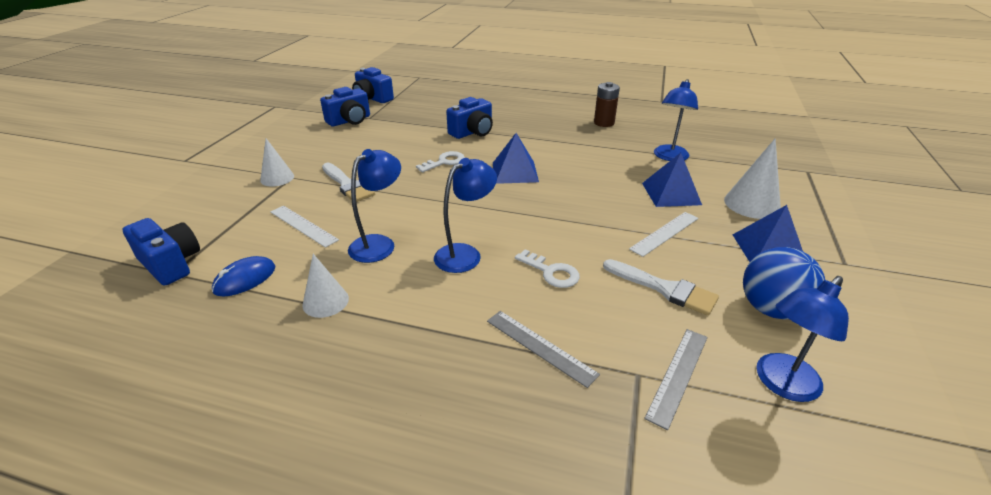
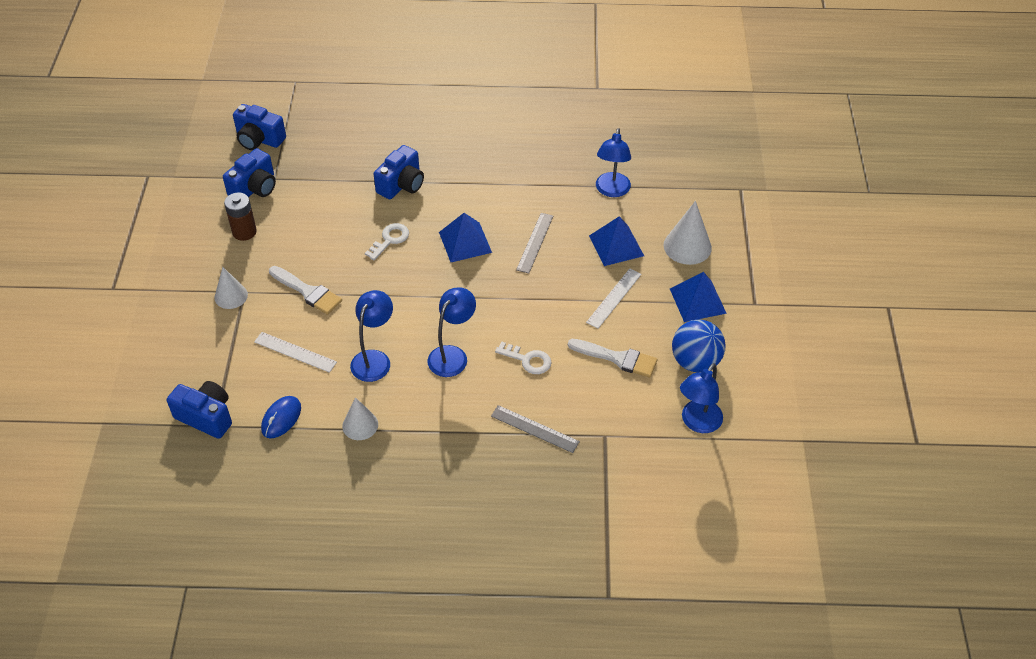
camera: 15 degrees left, 15 degrees up
(604, 123) = (539, 142): brown battery -> brown battery (244, 232)
(678, 375) = (631, 430): grey ruler -> grey ruler (535, 242)

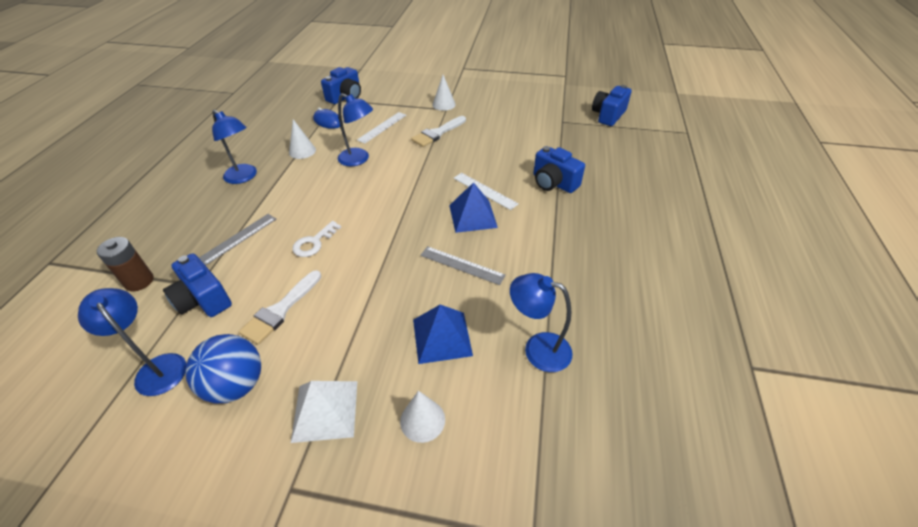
camera: 100 degrees right, 5 degrees down
(244, 232) = (505, 109): brown battery -> brown battery (139, 281)
(254, 188) = (551, 113): blue camera -> blue camera (203, 299)
(390, 240) = (484, 173): white key -> none
(452, 355) = (343, 198): blue lamp -> blue lamp (244, 177)
(614, 298) = (362, 321): white ruler -> white ruler (485, 191)
(687, 246) = (422, 420): white cone -> white cone, size x0.66
(697, 301) = (325, 410): blue pyramid -> white pyramid

